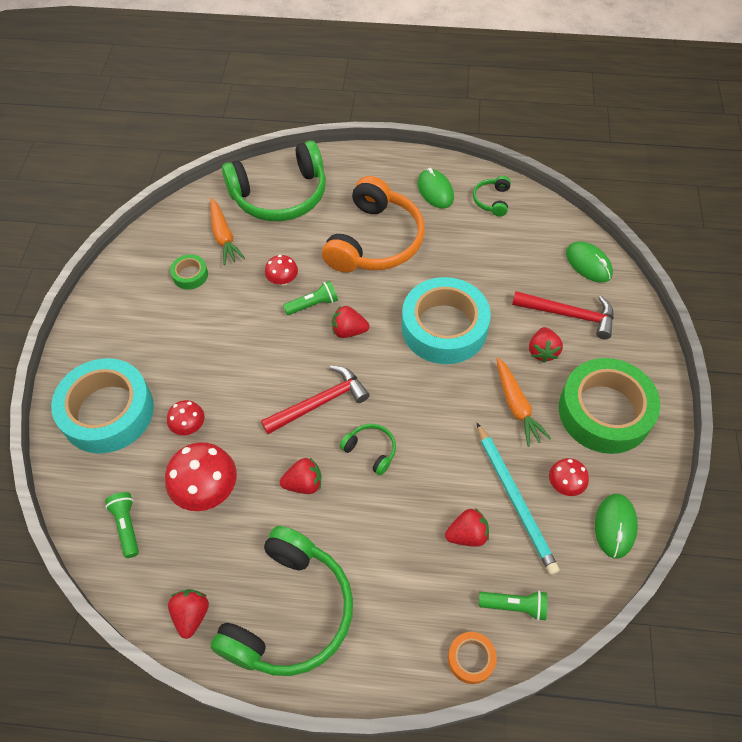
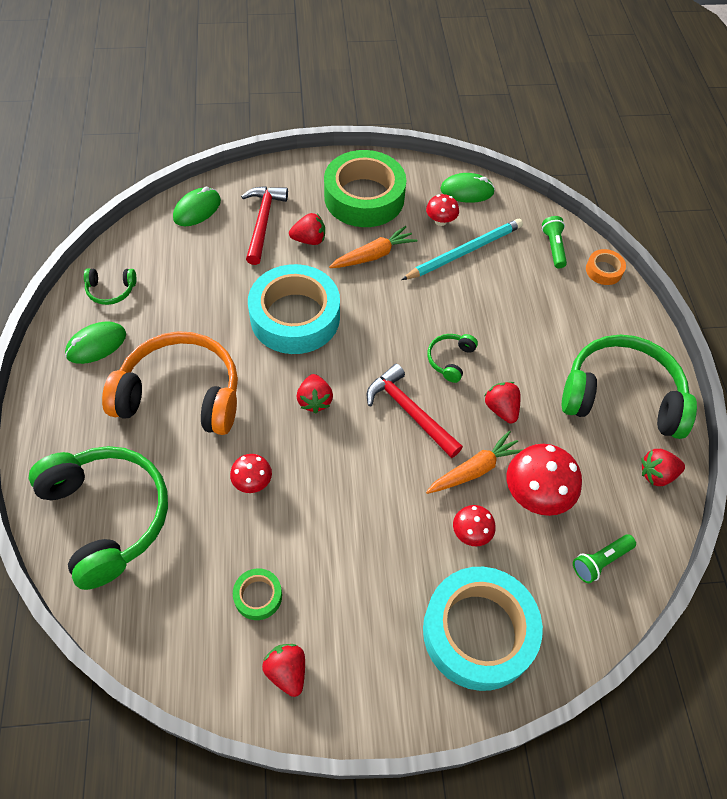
camera: 105 degrees left, 0 degrees up
(224, 237) = (187, 570): orange carrot -> orange carrot (475, 469)
(313, 304) = (284, 442): green flashlight -> none
(467, 535) = (507, 281): red strawberry -> red strawberry (287, 672)

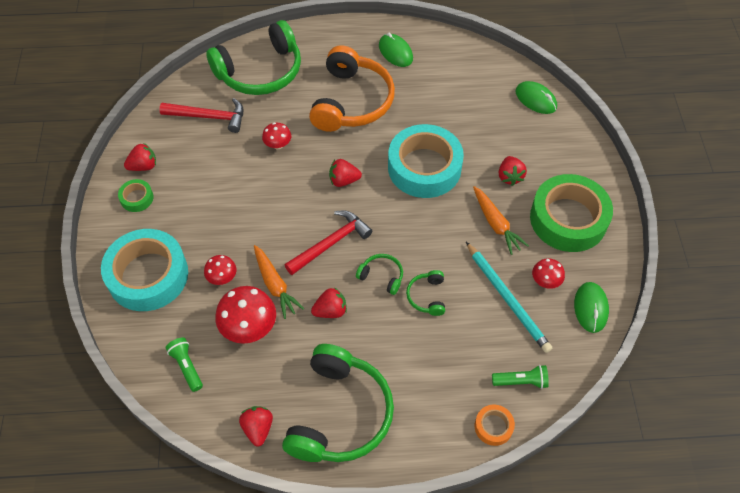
camera: 95 degrees right, 0 degrees up
(111, 290) = (445, 55): green headphones -> green headphones (427, 296)
(258, 596) = (195, 150): green tape -> green tape (137, 198)
(263, 222) = (526, 144): red hammer -> red hammer (209, 117)

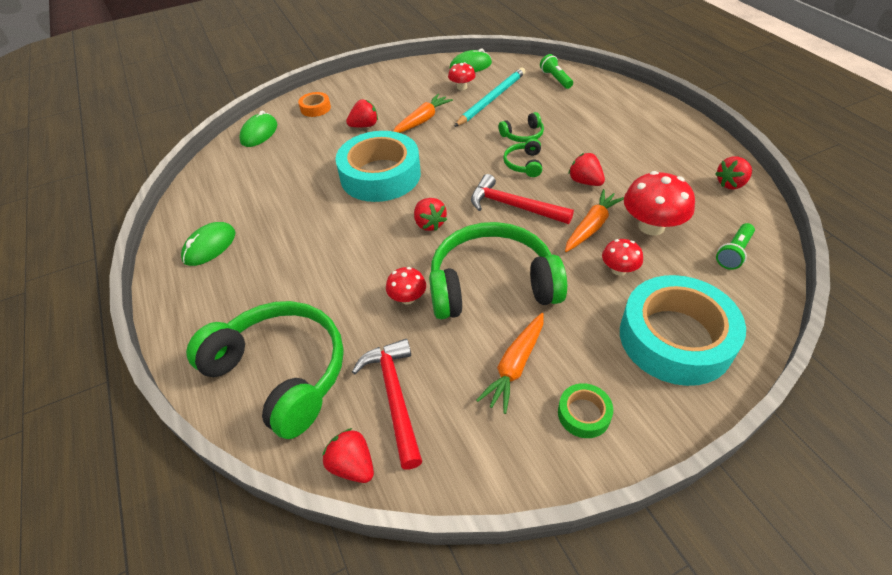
camera: 110 degrees left, 10 degrees down
(143, 166) = (527, 437): red strawberry -> red strawberry (352, 465)
(189, 179) = (514, 366): none -> orange carrot
(340, 414) = (668, 146): green headphones -> green headphones (492, 284)
(352, 101) = (307, 256): orange headphones -> none
(493, 427) = (601, 81): orange tape -> orange tape (315, 108)
(568, 219) = (394, 90): green tape -> none

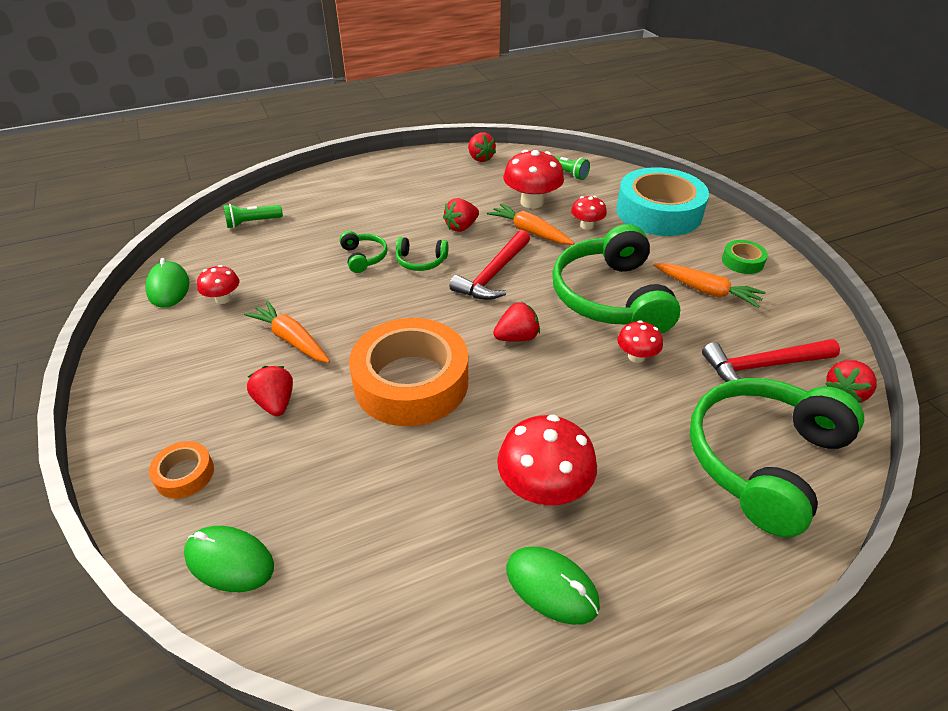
camera: 90 degrees left, 5 degrees down
(279, 242) = (543, 489): none -> red mushroom
(380, 175) = (411, 382): turquoise tape -> orange tape
(491, 99) = (271, 275): turquoise pencil -> none

